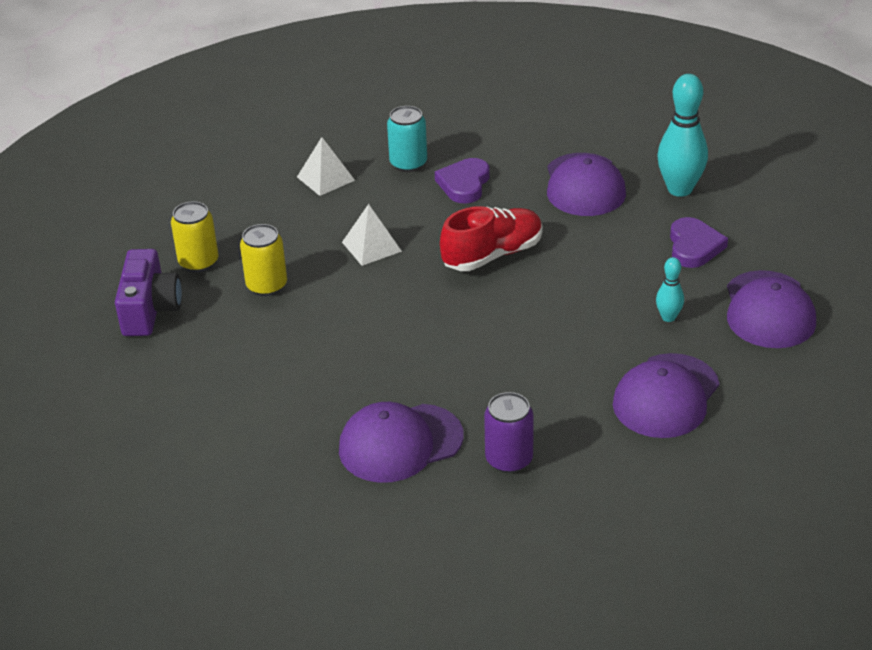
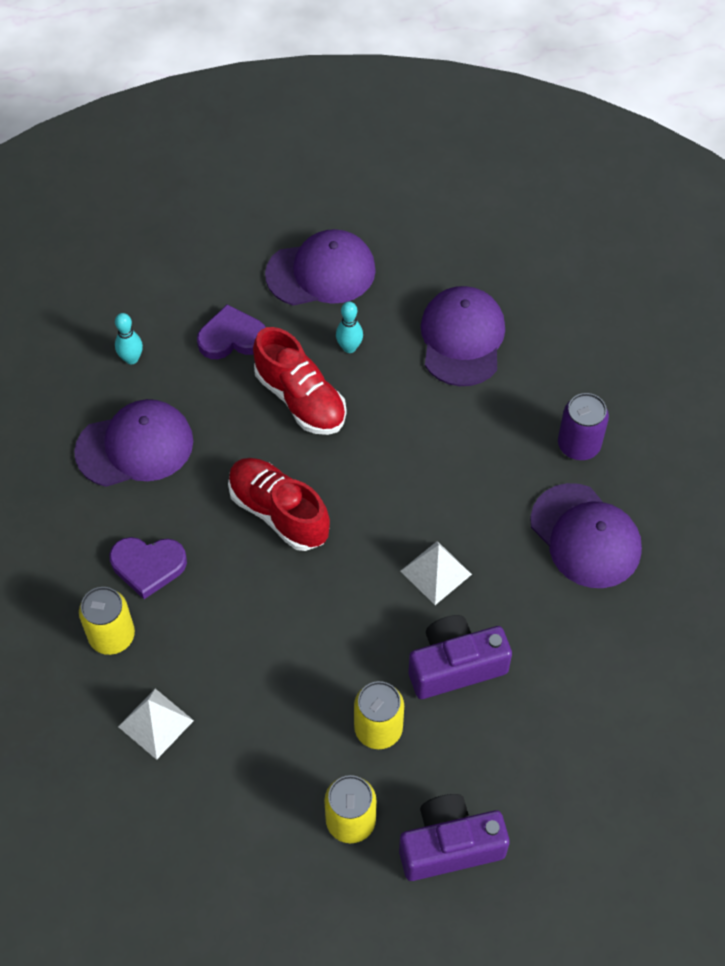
camera: 105 degrees left, 20 degrees up
(302, 336) = (455, 666): none -> purple camera
(371, 246) = (285, 636): white pyramid -> white pyramid (436, 572)
(408, 163) = (112, 636): turquoise can -> yellow can
(613, 280) = (300, 399): none -> red shoe
(666, 396) = (462, 338): purple cap -> purple cap turned 105 degrees counterclockwise
(679, 189) = (131, 359): turquoise bowling pin -> turquoise bowling pin, size x0.51

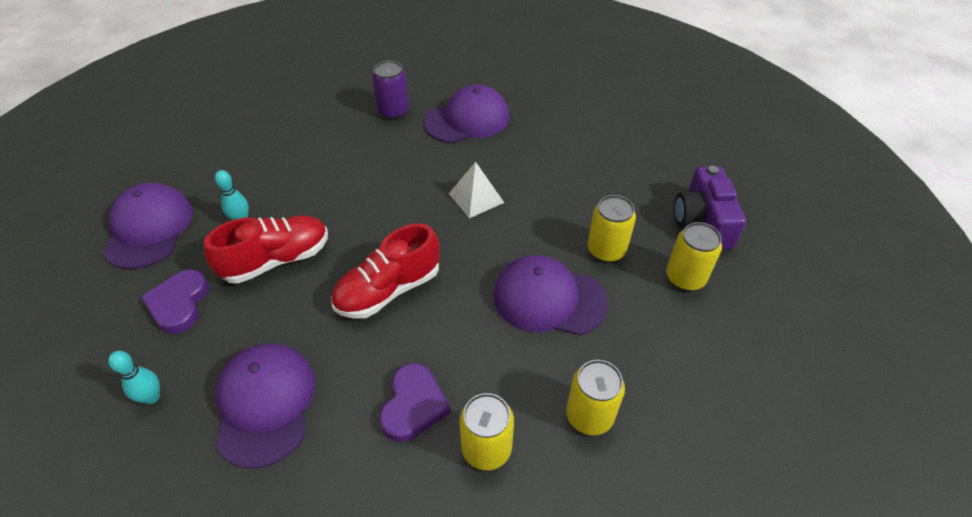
camera: 80 degrees left, 10 degrees down
(155, 723) = (589, 415): white pyramid -> yellow can
(455, 666) = (557, 198): purple camera -> none
(462, 338) = (271, 153): purple cap -> purple cap (548, 299)

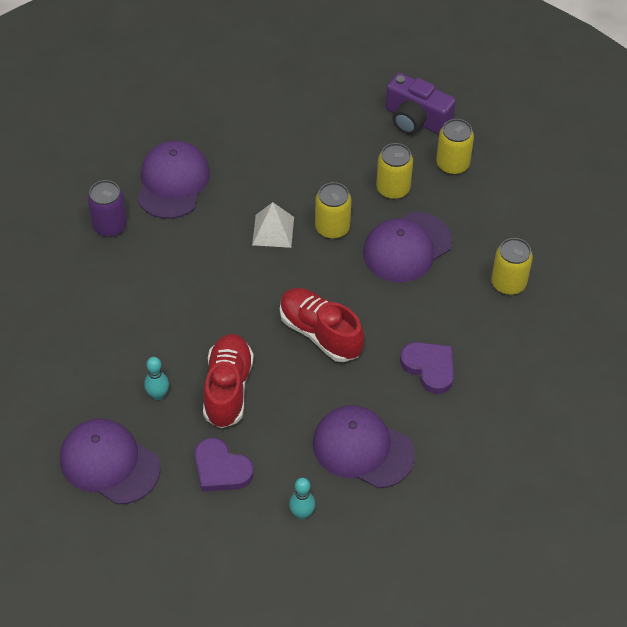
camera: 55 degrees left, 5 degrees up
(388, 290) = (320, 333): red shoe -> red shoe turned 135 degrees clockwise
(486, 448) = (489, 347): yellow can -> yellow can (332, 228)

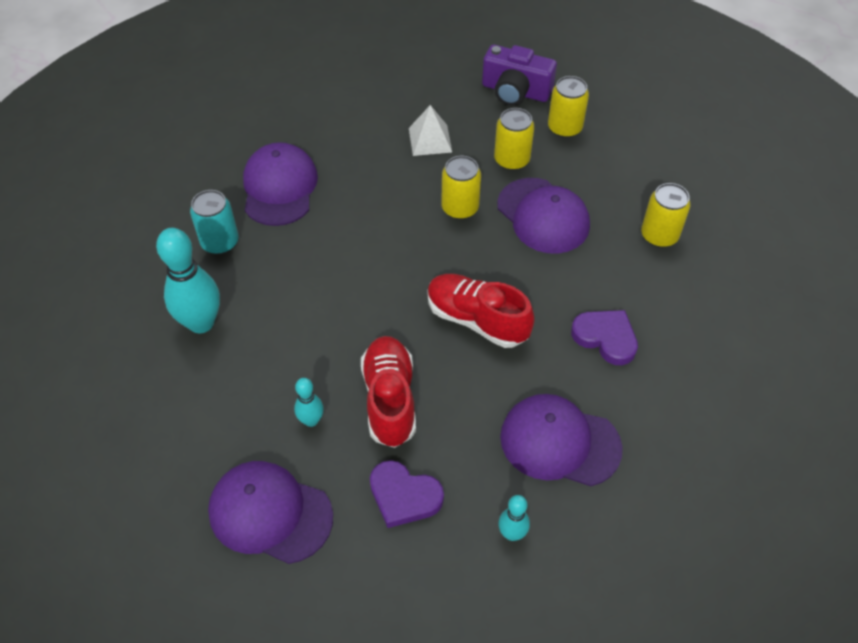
camera: 10 degrees left, 0 degrees up
(81, 296) = (201, 323): none -> turquoise bowling pin
(110, 226) = (220, 242): purple can -> turquoise can
(273, 231) = (398, 220): white pyramid -> white pyramid (430, 140)
(407, 247) = (543, 216): purple cap -> purple cap turned 75 degrees counterclockwise

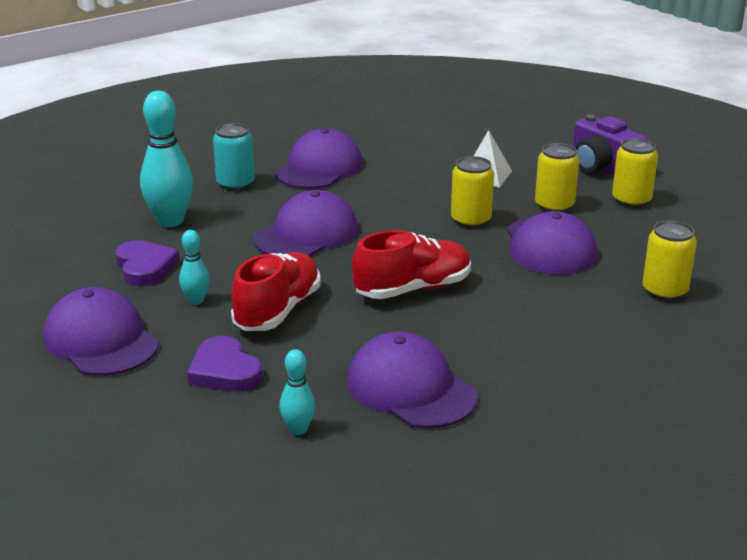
camera: 30 degrees right, 25 degrees down
(338, 287) = (307, 234): none -> purple cap
(477, 320) = (413, 289): red shoe -> red shoe turned 90 degrees clockwise
(605, 338) = (533, 339): purple heart -> purple heart (145, 267)

